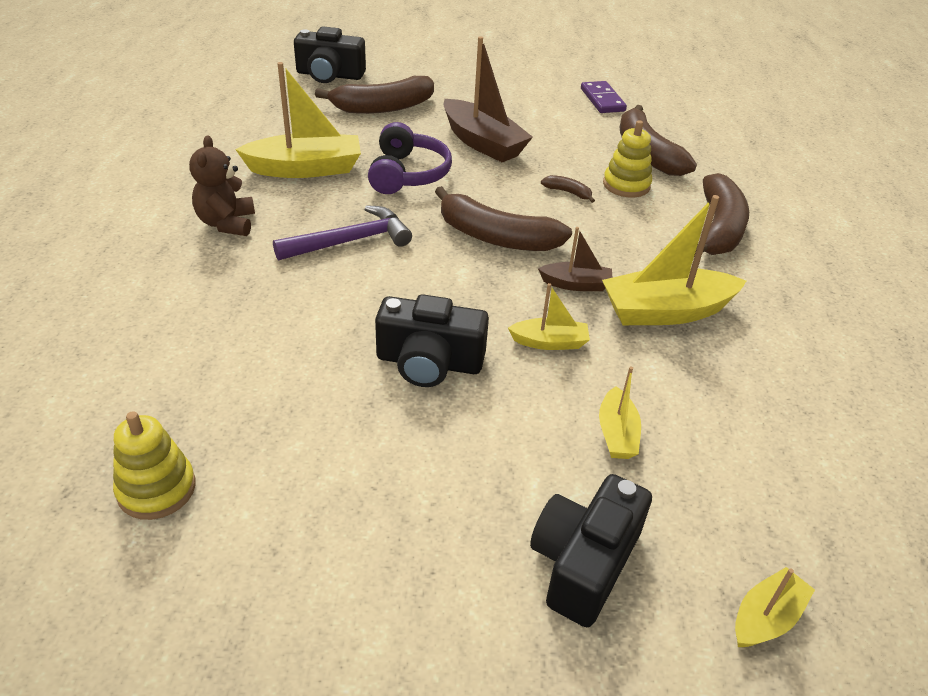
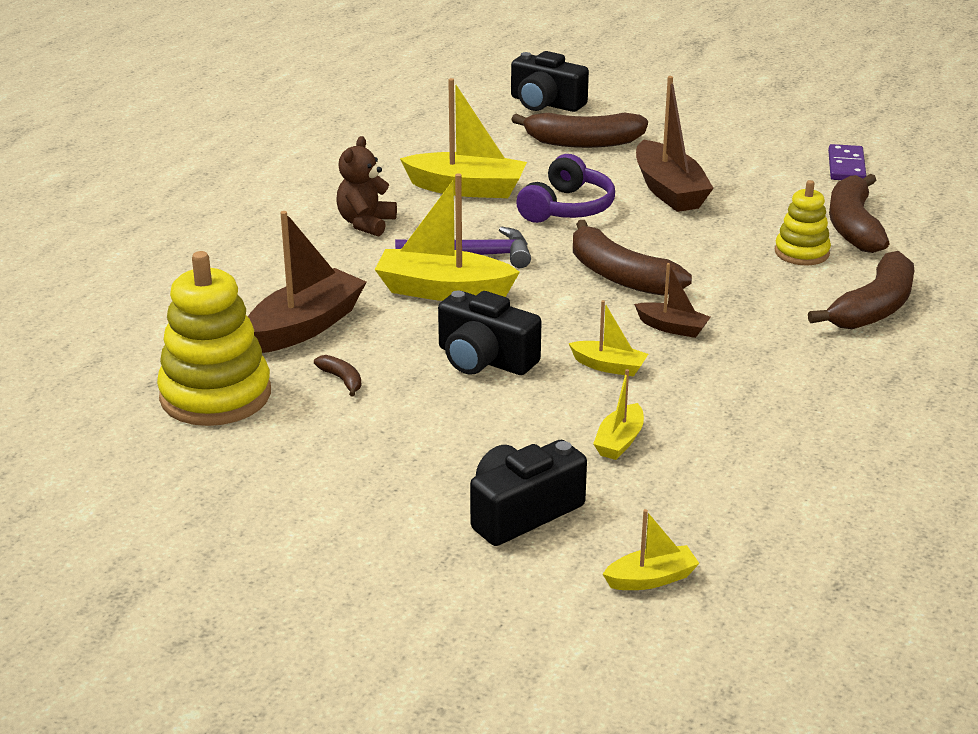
camera: 25 degrees right, 10 degrees down
(156, 489) = (215, 395): yellow stacking toy -> yellow stacking toy, size x1.75
(221, 363) = (305, 326): none -> brown boat
(568, 192) = (729, 249): brown banana -> brown banana (342, 380)
(666, 311) = (748, 365): yellow boat -> yellow boat (443, 290)

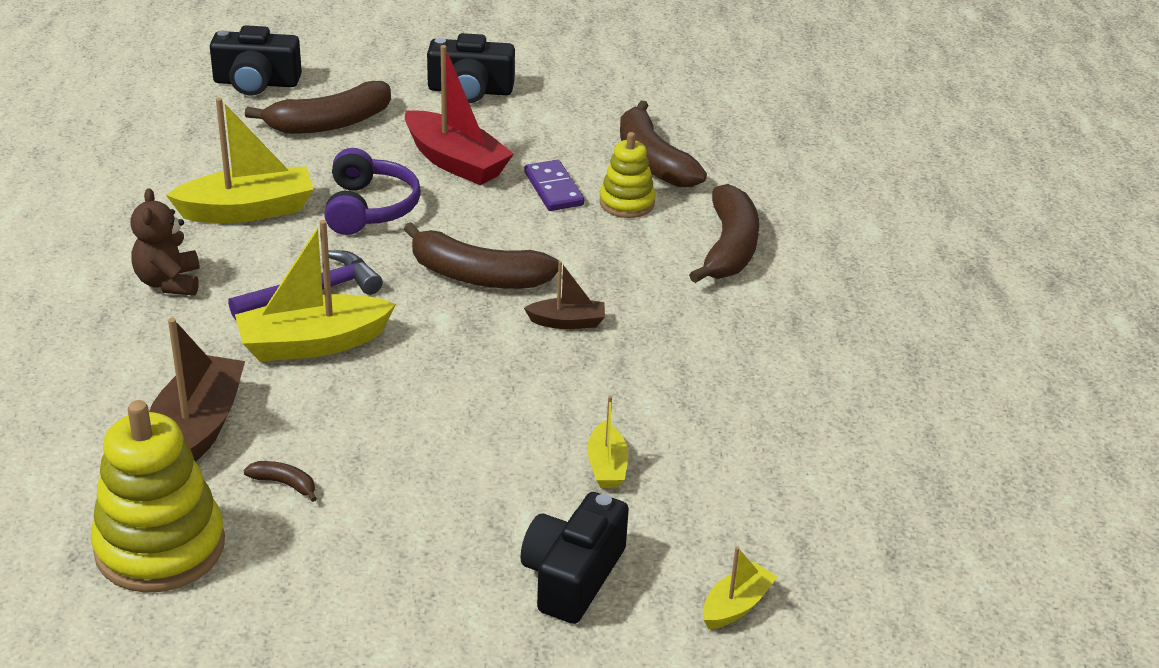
camera: 30 degrees left, 5 degrees up
(484, 359) = (413, 413): black camera -> black camera (470, 90)
(609, 366) = (539, 384): yellow boat -> none
(669, 191) = (455, 162): brown boat -> red boat
(846, 166) = (601, 93): purple domino -> purple domino (554, 189)

